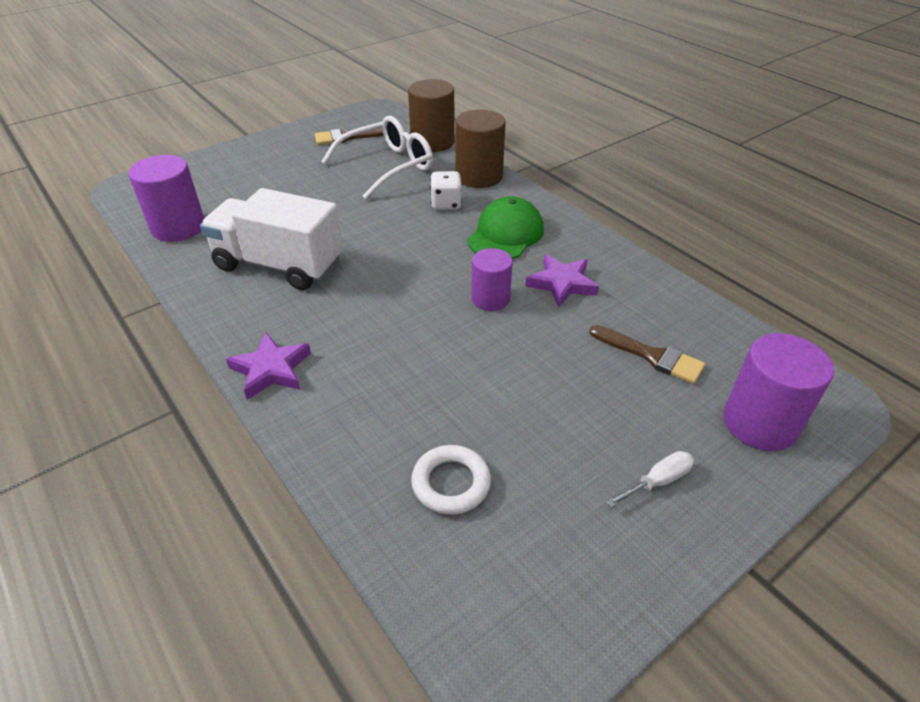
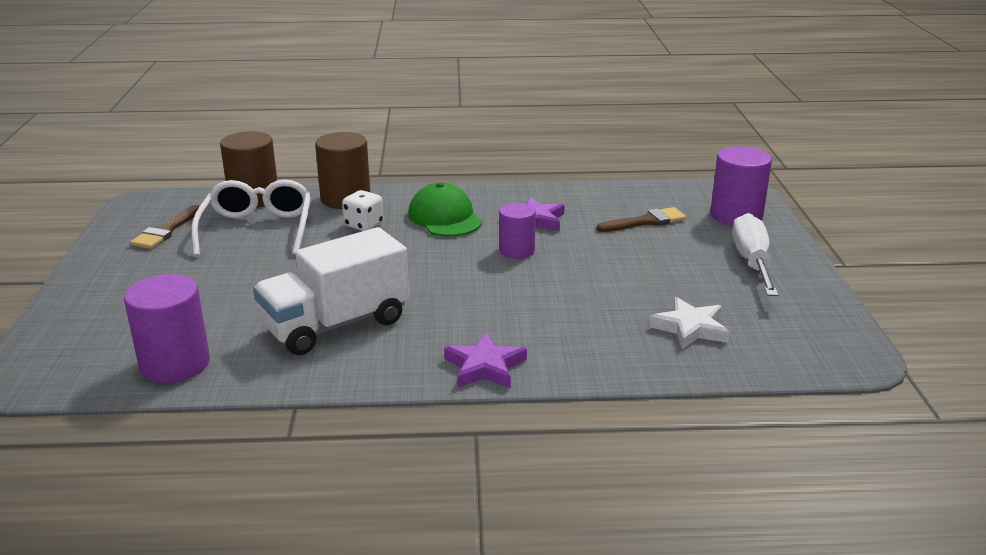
camera: 55 degrees left, 15 degrees down
(451, 483) = (690, 328): white ring -> white star
(658, 481) = (752, 262): white screwdriver -> white screwdriver, size x1.96

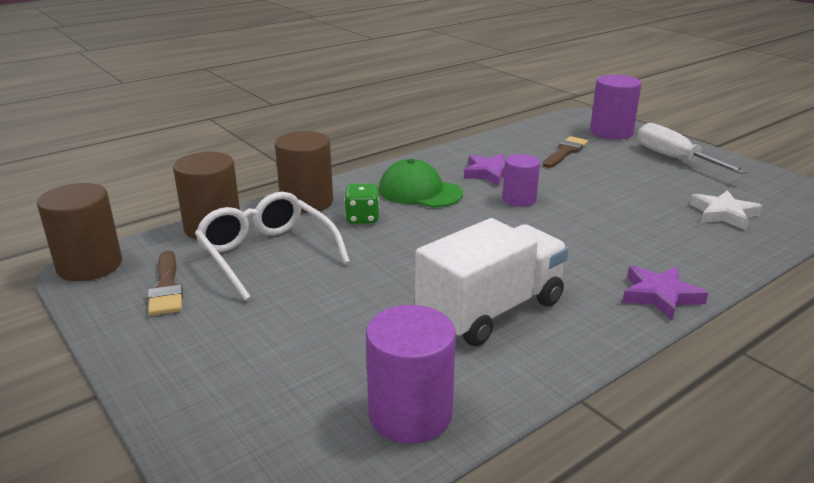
camera: 35 degrees left, 0 degrees up
(146, 200) = (89, 265): none -> brown cylinder
(336, 325) = (491, 310): white truck -> white truck turned 150 degrees counterclockwise
(364, 225) = (362, 218): white dice -> green dice

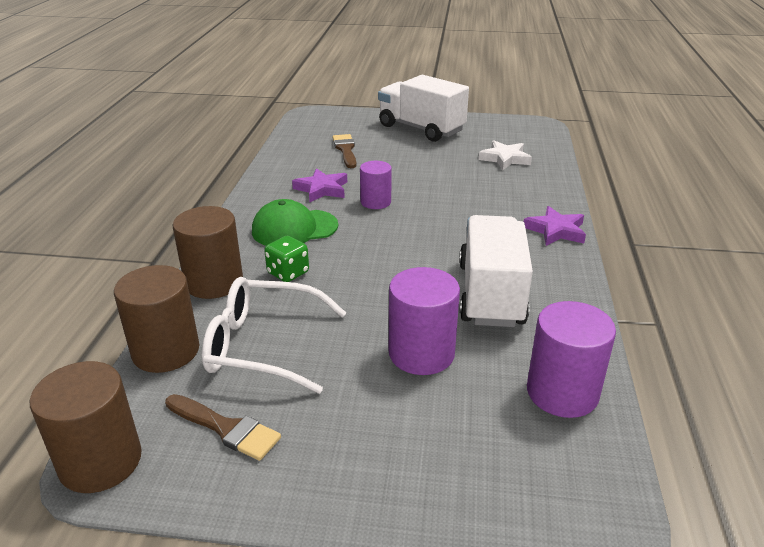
camera: 45 degrees left, 5 degrees up
(611, 132) = (351, 122): purple cylinder -> purple cylinder (421, 353)
(674, 159) = (421, 129): white screwdriver -> white truck

